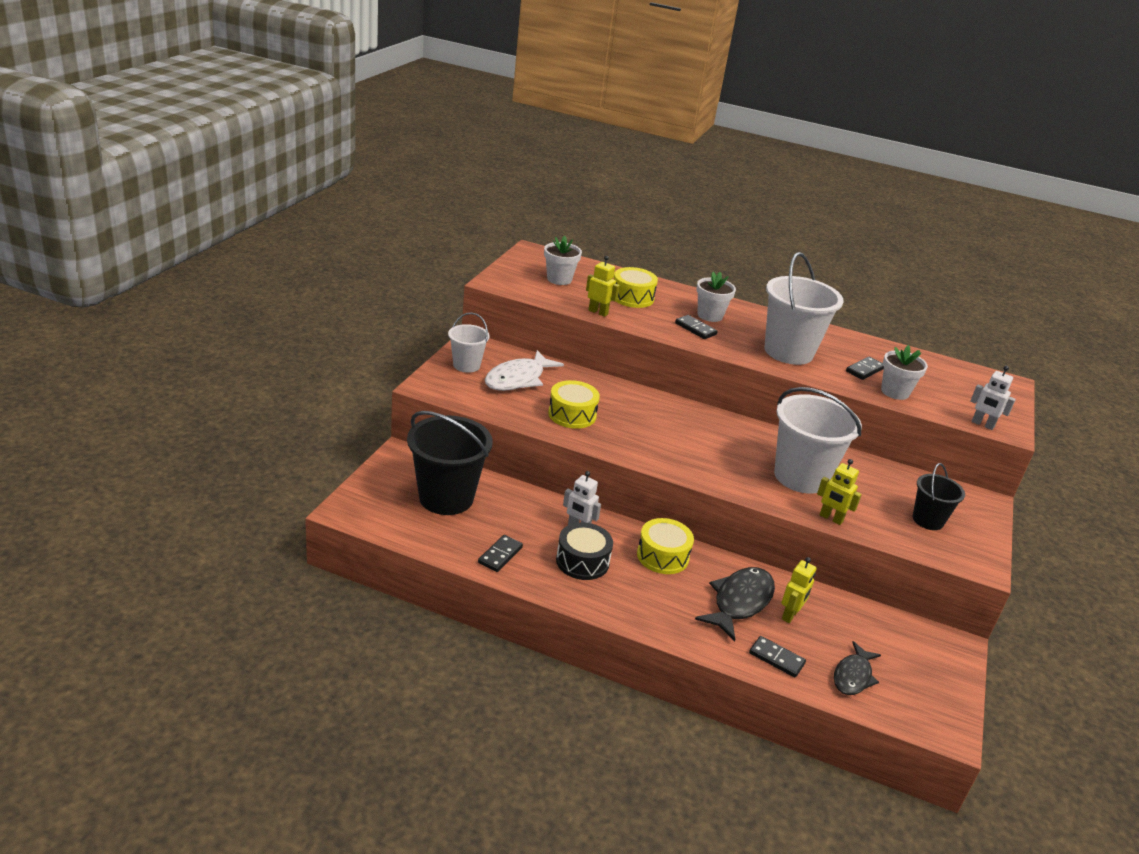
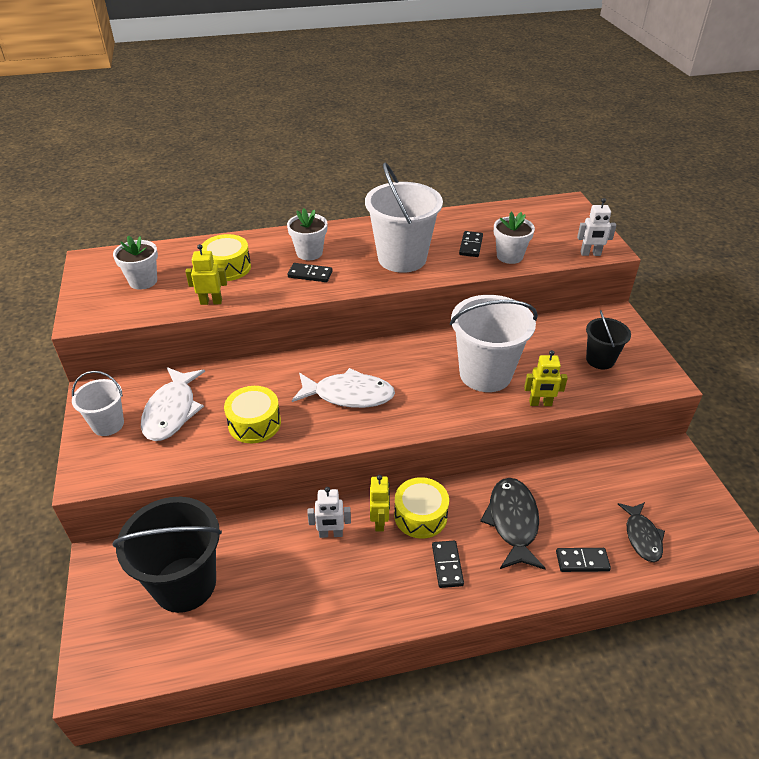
camera: 30 degrees left, 10 degrees up
(500, 555) = (287, 618): black domino -> black domino (447, 565)
(582, 561) = (363, 570): black drum -> none
(664, 433) = (348, 395): none -> white fish
(790, 615) = (556, 508): yellow robot -> yellow robot (379, 522)

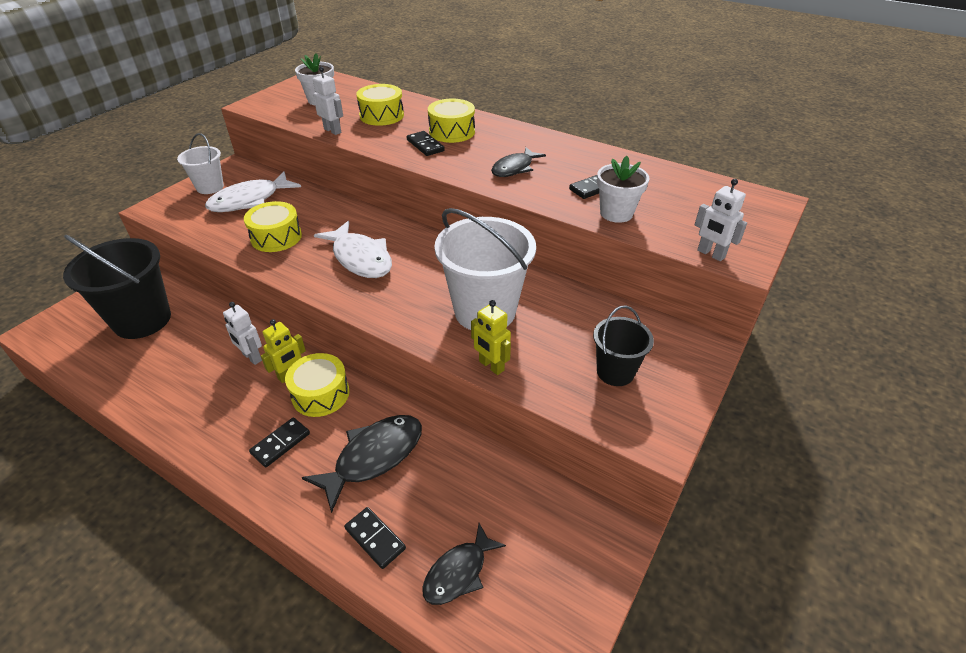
camera: 45 degrees right, 0 degrees up
(211, 302) = (333, 131): yellow robot -> white robot
(309, 253) = (452, 132): white flower pot -> yellow drum
(402, 258) = (514, 168): white bucket -> black fish

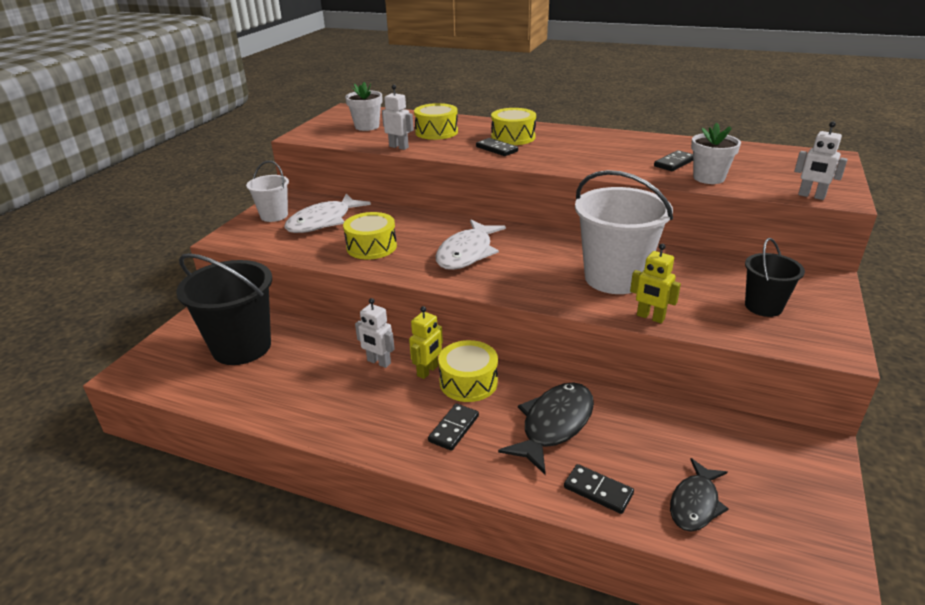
camera: 10 degrees left, 10 degrees down
(360, 258) = (467, 253): white fish -> white fish turned 75 degrees clockwise
(514, 168) = (592, 157): black fish -> none

